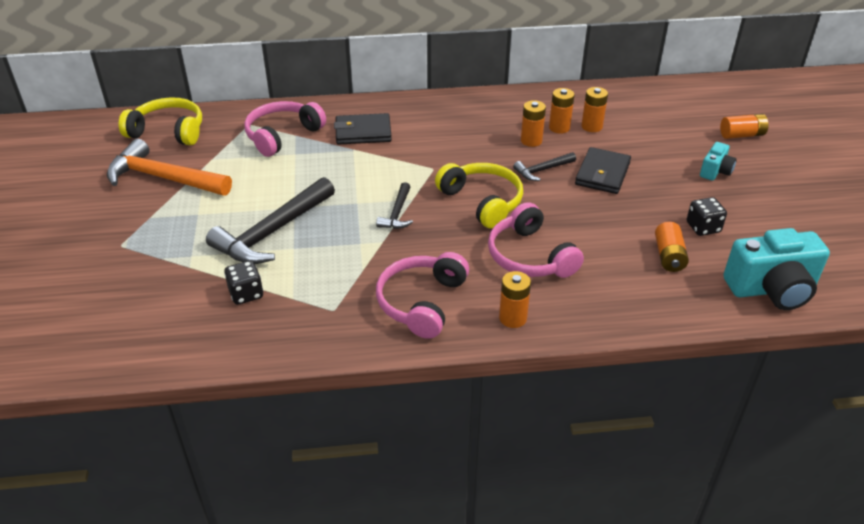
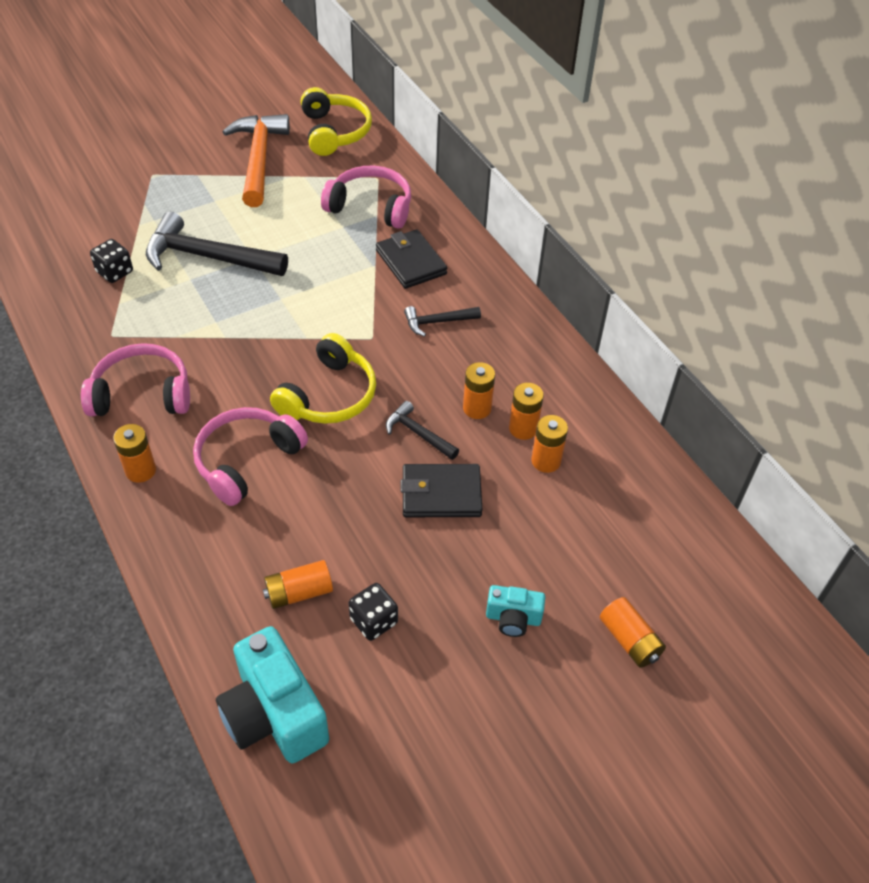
camera: 65 degrees right, 10 degrees up
(397, 213) = (277, 333): black hammer -> black hammer (437, 322)

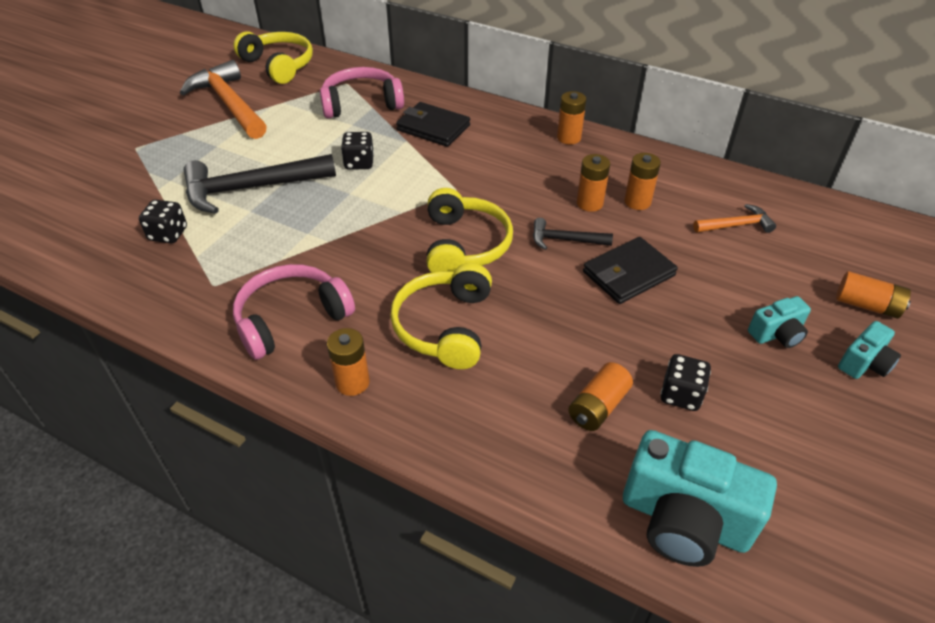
camera: 30 degrees left, 5 degrees down
(247, 460) = (444, 326): pink headphones -> yellow headphones
(314, 271) = (359, 163): none -> black dice
(437, 322) = (497, 159): black hammer -> none
(546, 461) = (677, 215): orange battery -> orange battery (569, 138)
(563, 687) = (864, 363): none -> turquoise camera
(592, 499) = (736, 225): none -> orange hammer

